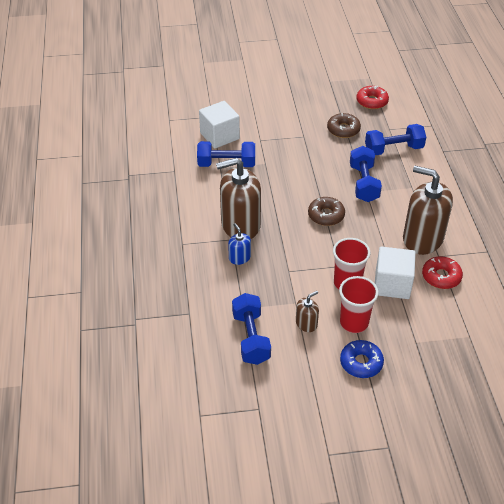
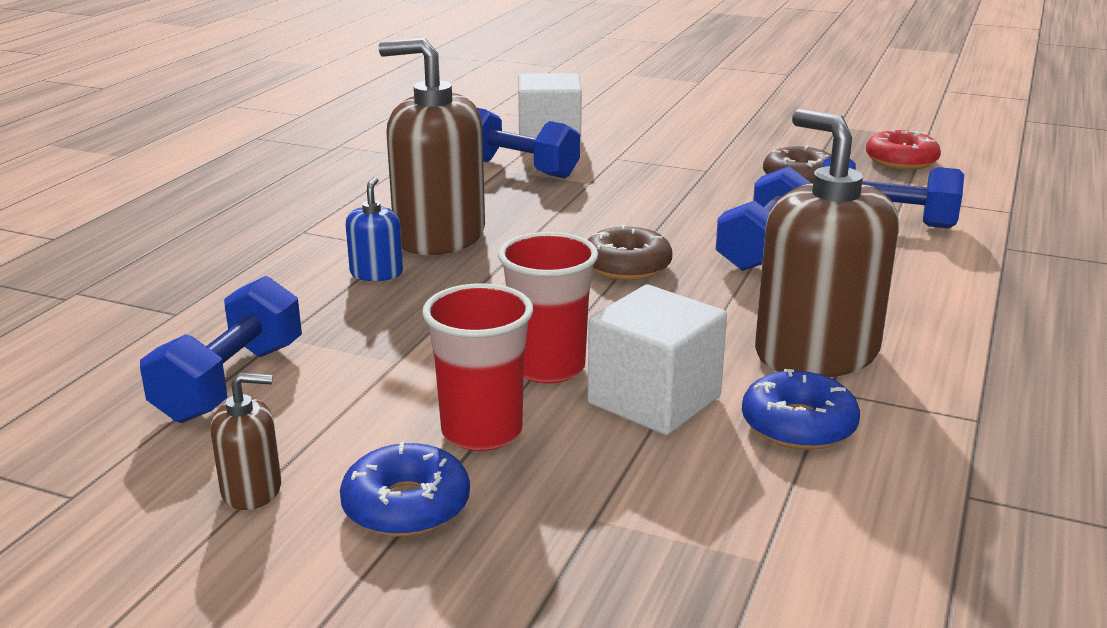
camera: 30 degrees right, 20 degrees down
(306, 323) = (373, 399): brown soap dispenser -> brown soap dispenser (252, 490)
(441, 277) = (798, 425): red donut -> blue donut

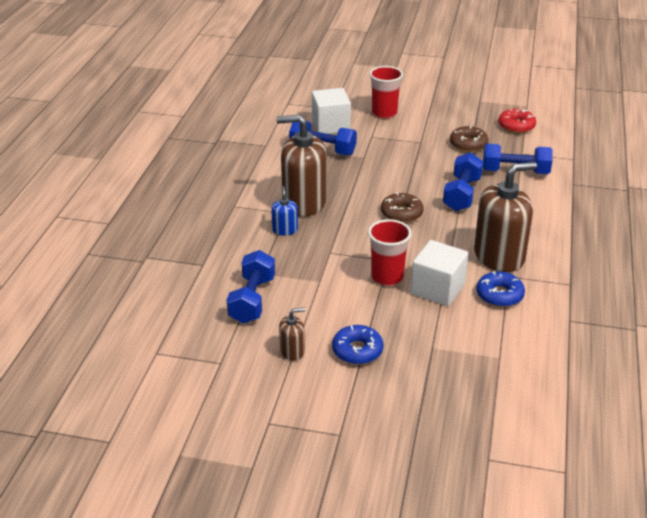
camera: 10 degrees left, 10 degrees up
(482, 432) = (372, 313): red cup -> red cup (384, 113)
(816, 353) = (499, 256): brown soap dispenser -> brown soap dispenser turned 105 degrees clockwise

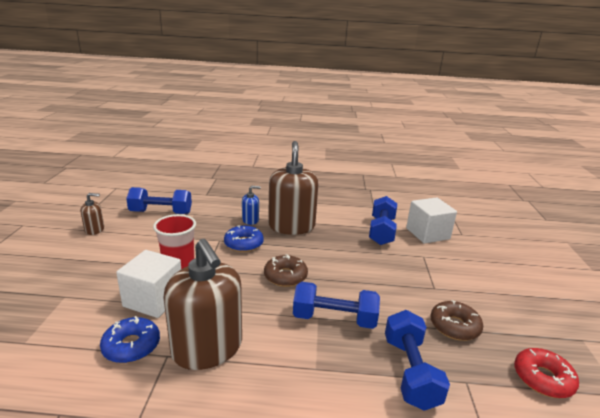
camera: 80 degrees right, 10 degrees down
(292, 351) = (94, 230): brown soap dispenser -> brown soap dispenser turned 75 degrees counterclockwise
(357, 350) = (80, 256): blue donut -> blue donut (243, 244)
(384, 113) = (478, 263): red cup -> none

